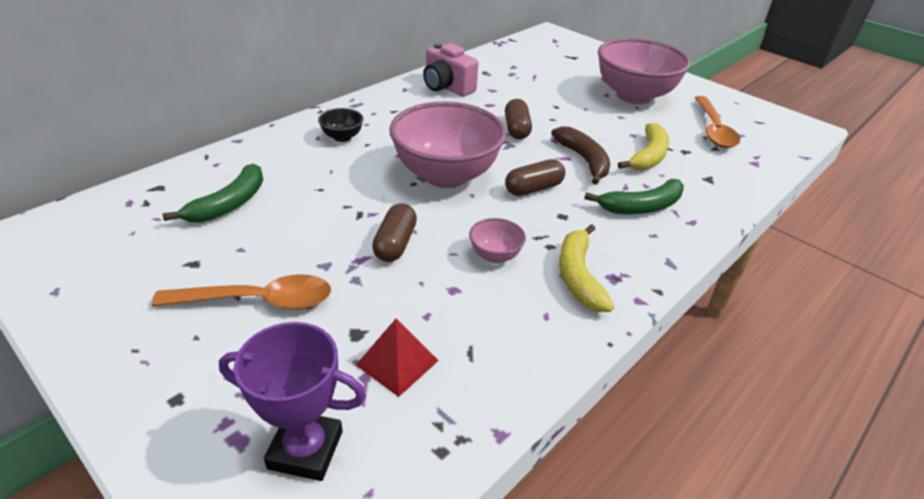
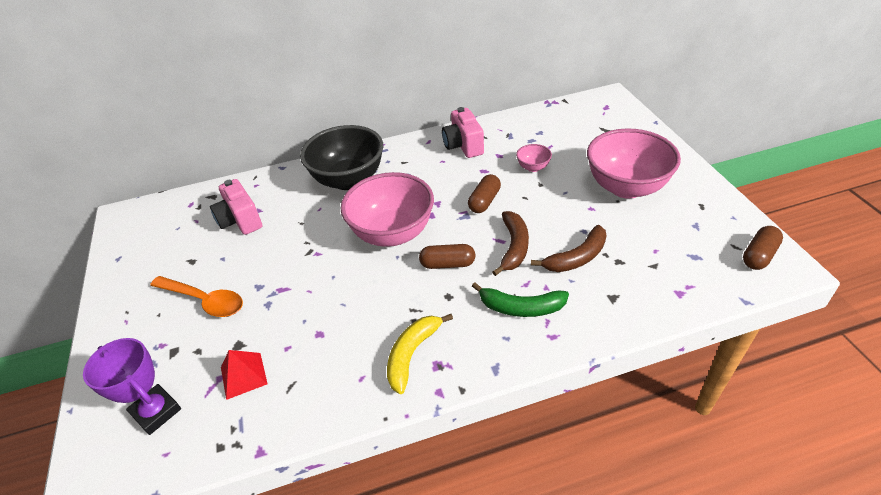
camera: 35 degrees right, 5 degrees up
(229, 204) = (240, 220): green banana -> pink camera
(342, 137) = (349, 180): black bowl -> black bowl, size x2.34
(395, 244) = (312, 283): brown capsule -> brown capsule (759, 255)
(495, 255) = (369, 315): pink bowl -> pink bowl (533, 167)
(648, 156) = (577, 257): yellow banana -> brown banana
(713, 129) = (673, 244): orange spoon -> none

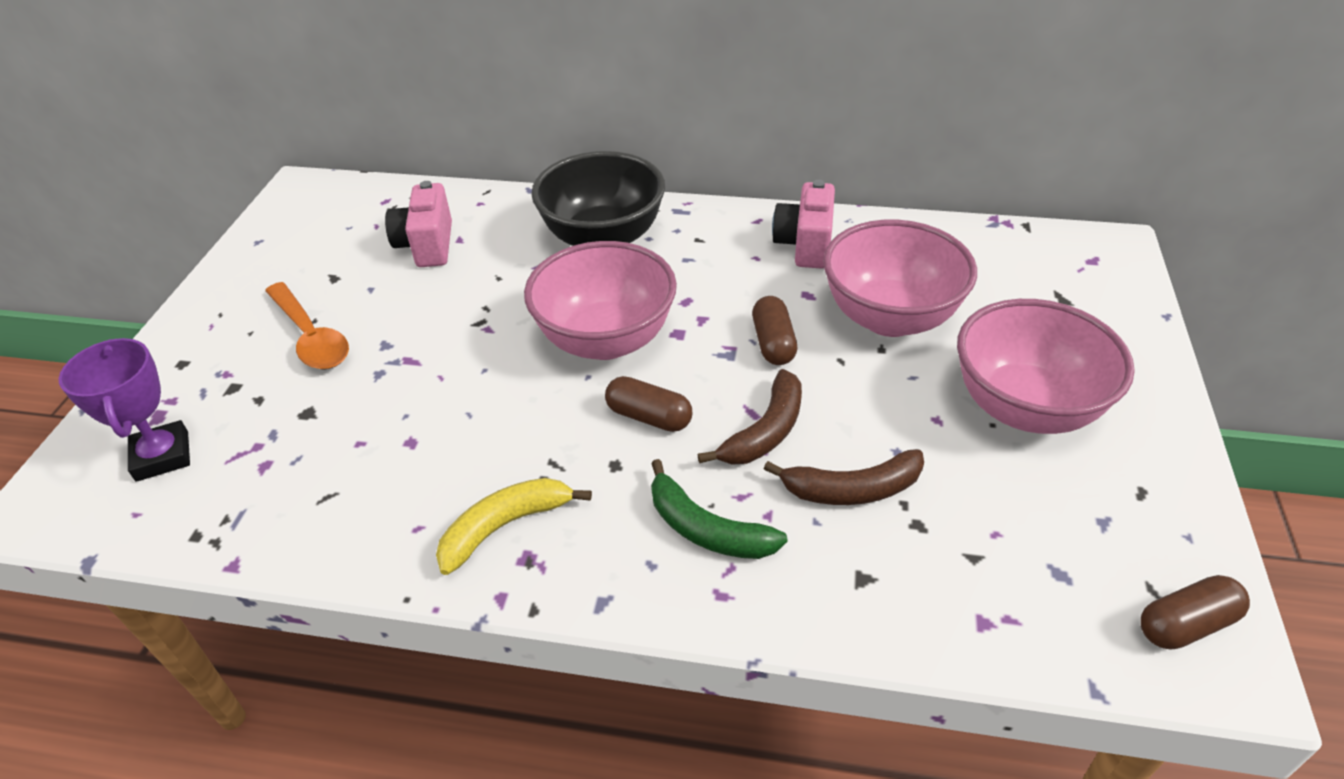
camera: 25 degrees right, 0 degrees up
(243, 375) = (285, 456): red pyramid -> none
(484, 201) = (773, 343): brown capsule -> brown capsule turned 60 degrees counterclockwise
(533, 167) = (890, 317): pink bowl -> pink bowl, size x2.34

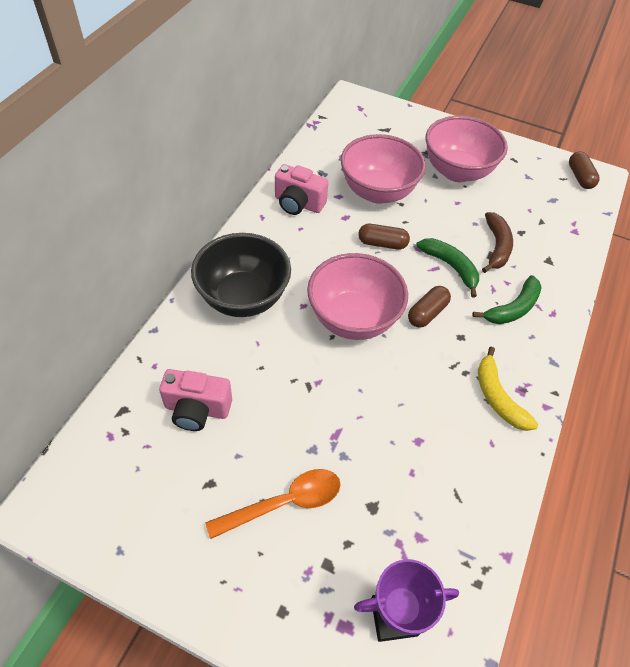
camera: 80 degrees left, 10 degrees up
(765, 431) = (450, 267): brown banana -> green banana

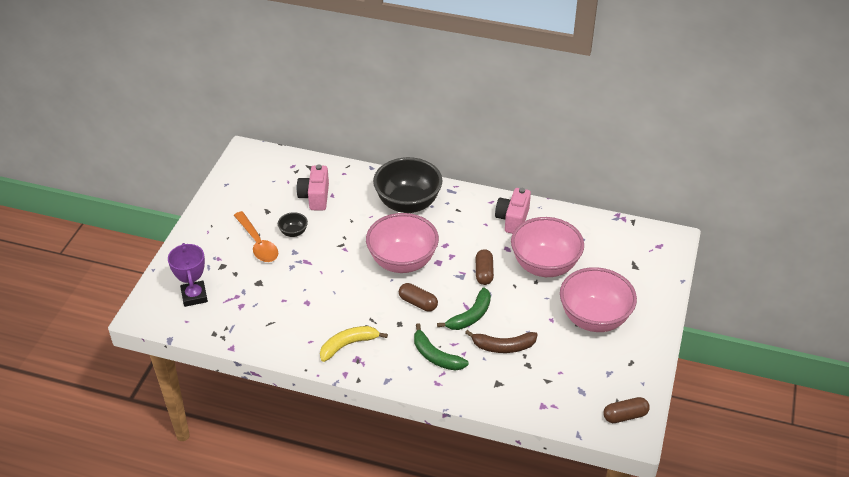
camera: 85 degrees right, 10 degrees down
(270, 447) = (293, 232): none -> black bowl

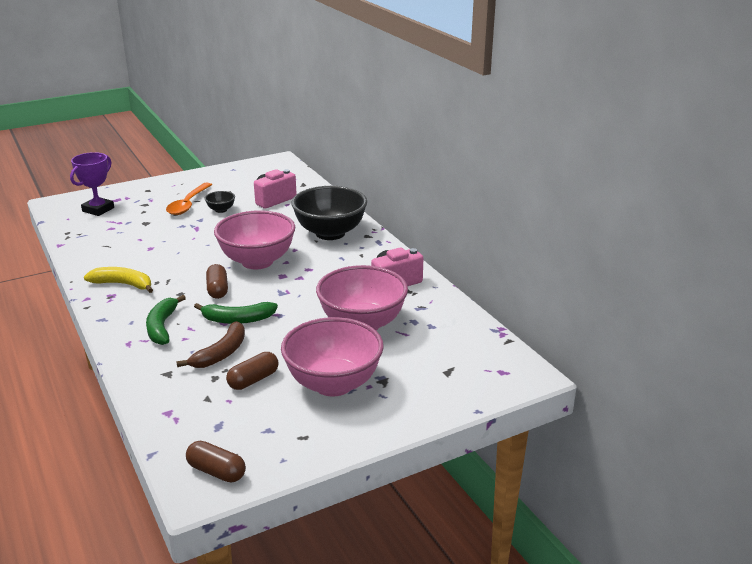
camera: 45 degrees right, 15 degrees down
(484, 273) = (303, 300): brown capsule -> brown capsule (253, 380)
(503, 346) = (221, 353): brown banana -> brown banana turned 105 degrees counterclockwise

